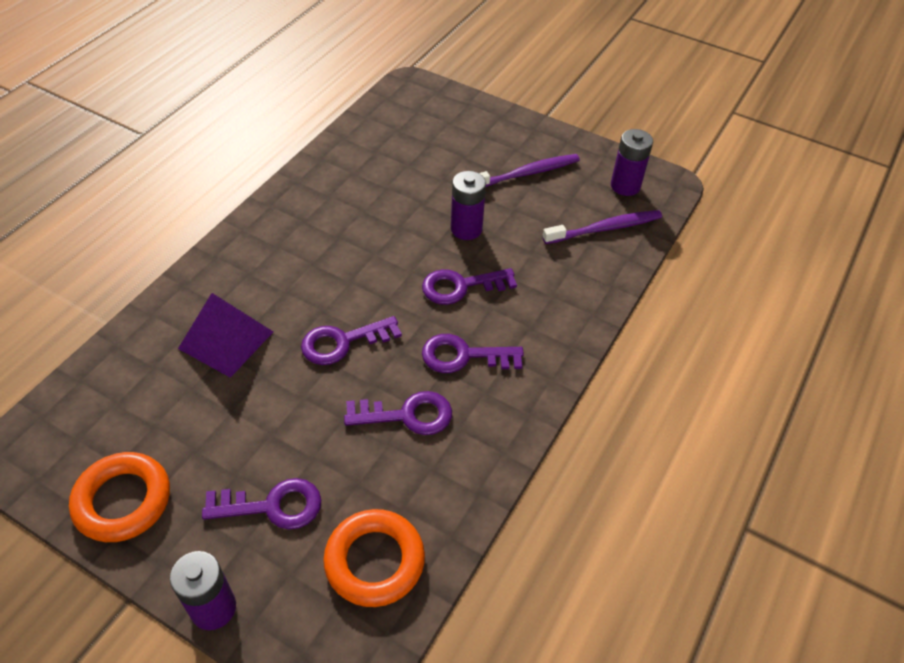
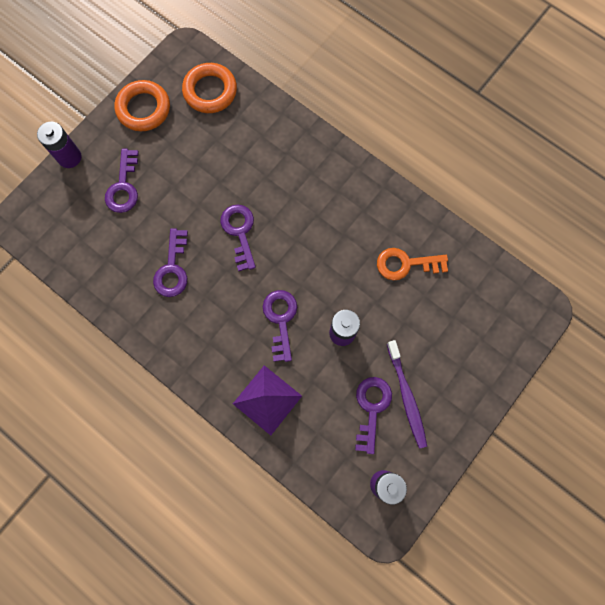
camera: 100 degrees right, 25 degrees up
(226, 340) = (253, 159): purple pyramid -> purple pyramid (267, 400)
(372, 181) = (405, 264): none -> orange key
(374, 561) = (77, 240): orange ring -> orange ring (210, 91)
(463, 356) = (215, 312): purple key -> purple key (371, 408)
(605, 228) = (331, 450): purple toothbrush -> none

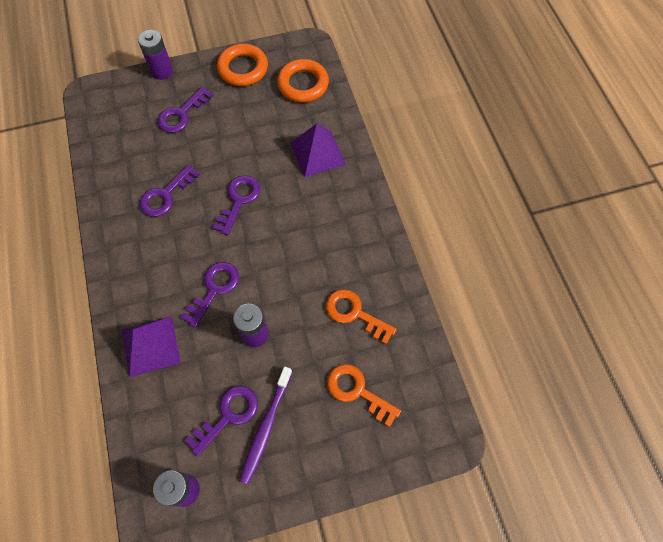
camera: 35 degrees right, 10 degrees down
(273, 148) = (317, 153): none -> purple pyramid
(452, 322) = (357, 391): none -> orange key

